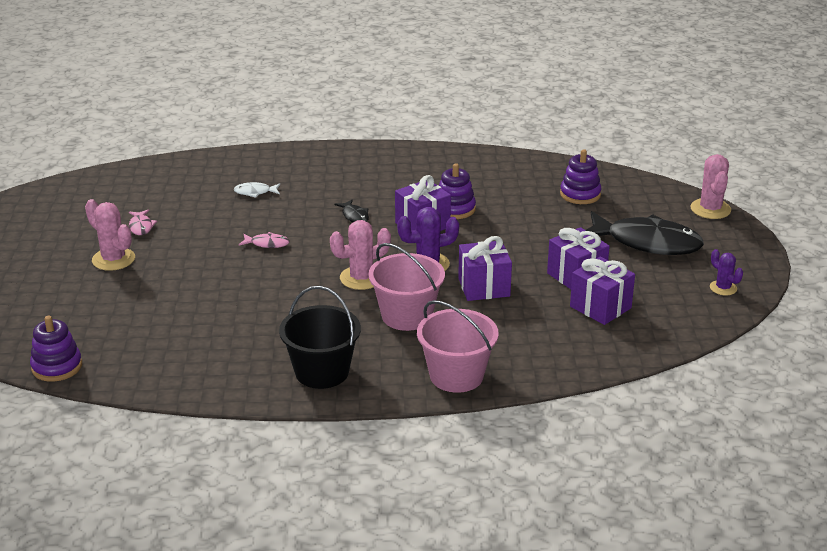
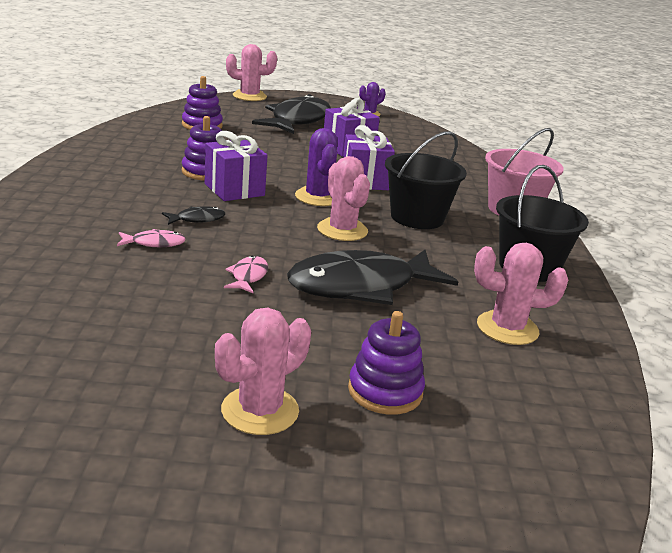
camera: 90 degrees left, 5 degrees down
(57, 367) = (587, 468): purple stacking toy -> purple stacking toy (385, 391)
(141, 227) = (153, 380): pink fish -> pink fish (154, 243)
(213, 351) = (507, 328): none -> pink cactus
(255, 192) = (91, 274): white fish -> none
(264, 288) = (361, 286): none -> black fish
(407, 316) = (417, 217): pink bucket -> black bucket
(600, 307) = (398, 149): purple gift -> none

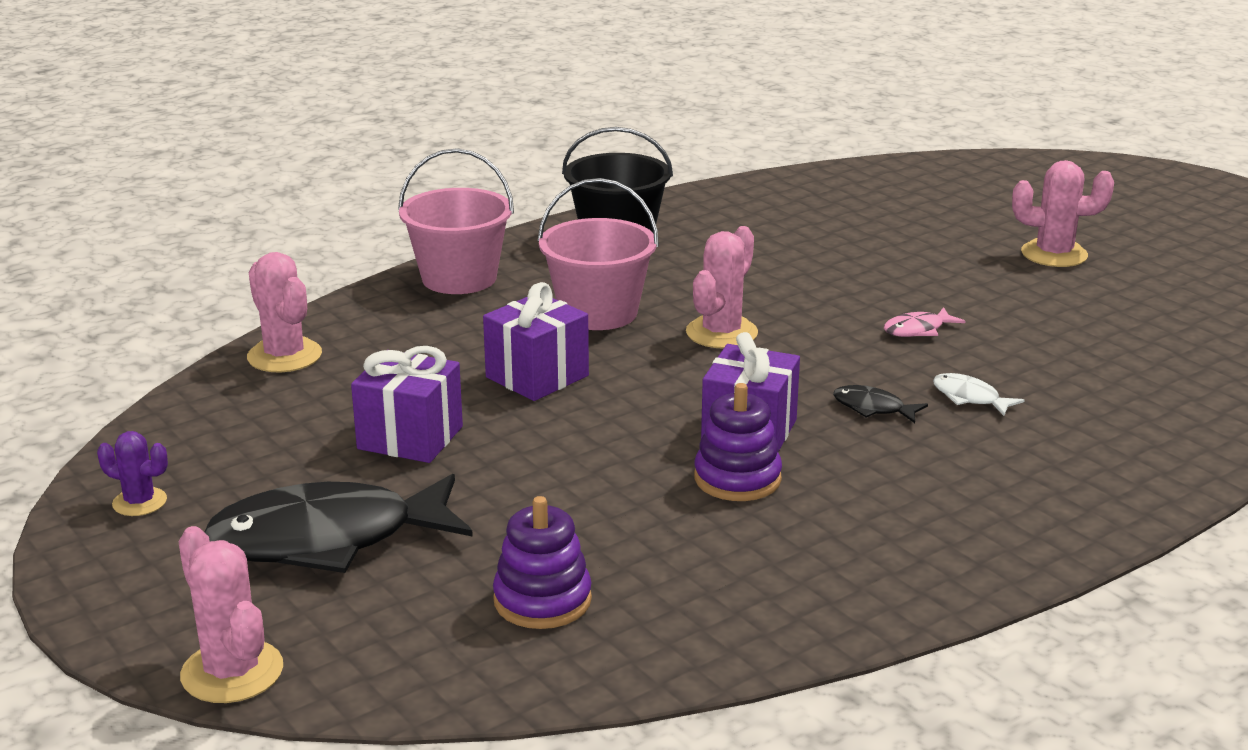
camera: 125 degrees left, 0 degrees up
(154, 243) = (969, 398): pink fish -> white fish
(318, 197) = (657, 379): purple cactus -> none
(361, 286) = (821, 284): black fish -> none
(385, 391) = (944, 231): purple stacking toy -> none
(417, 217) = (598, 313): black bucket -> pink bucket
(507, 328) = (762, 220): pink cactus -> pink cactus (284, 356)

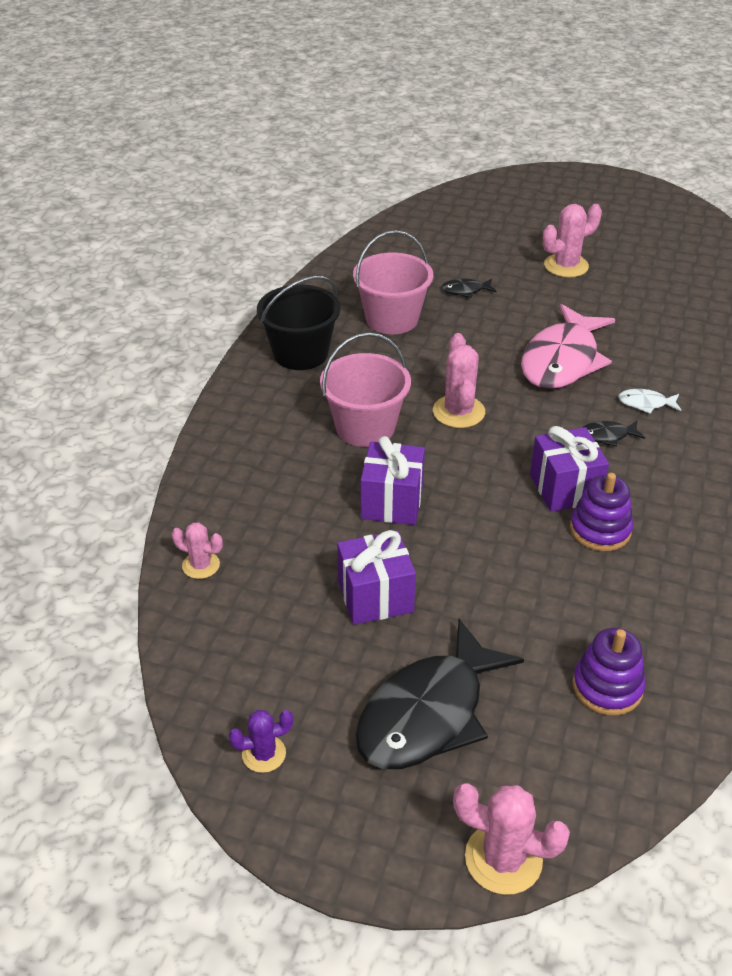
camera: 35 degrees left, 15 degrees up
(284, 356) = (201, 565): pink cactus -> pink cactus, size x0.61
(459, 278) = (237, 435): pink bucket -> pink bucket (392, 319)
(886, 241) = (465, 290): none -> black fish
(917, 330) = (562, 360): pink fish -> pink fish, size x2.43

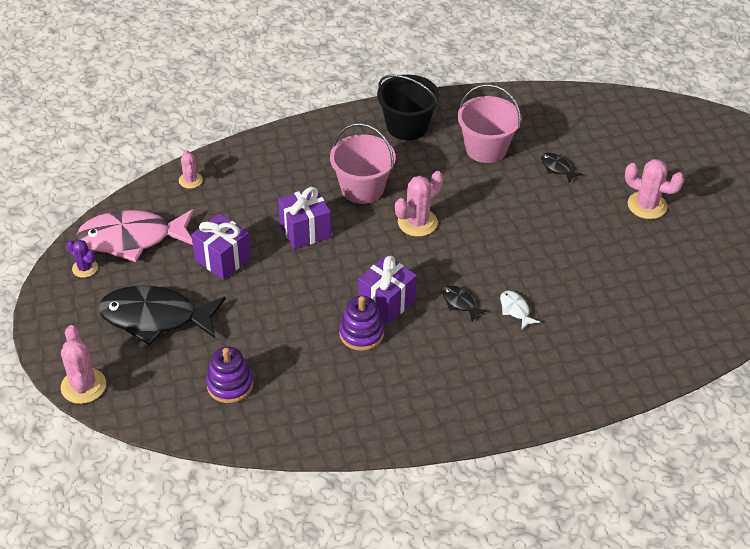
camera: 55 degrees right, 5 degrees up
(562, 360) = (523, 249): pink fish -> pink fish (132, 238)

